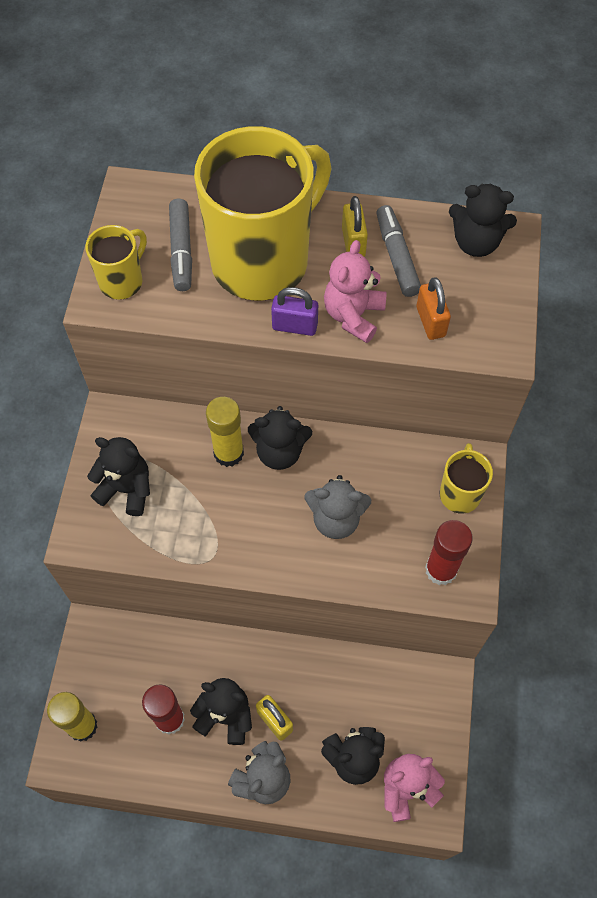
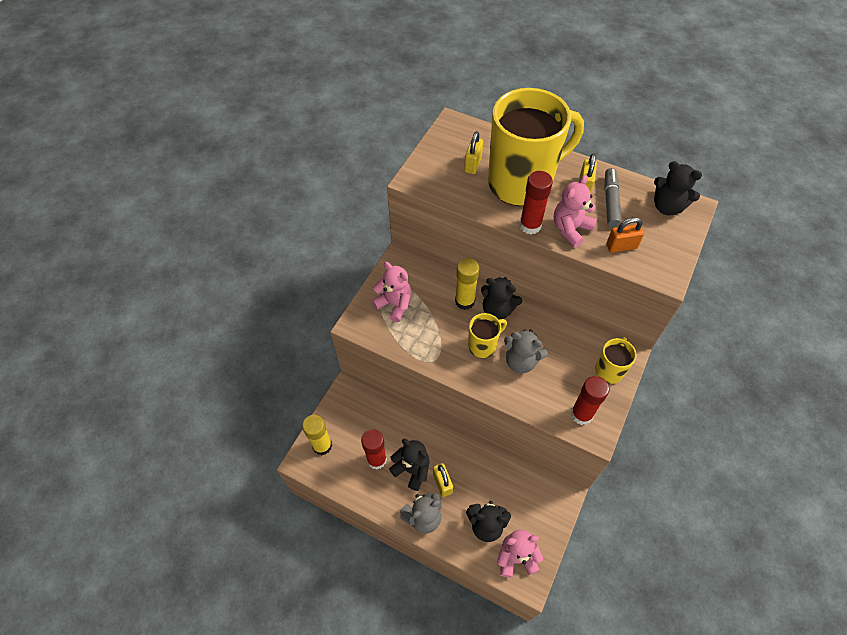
camera: 20 degrees right, 5 degrees down
(122, 281) = (430, 172): yellow mug -> yellow mug (483, 345)
(126, 489) = (394, 304): black teddy bear -> pink teddy bear
(181, 251) = (472, 164): grey marker -> yellow padlock
(295, 326) = (530, 225): purple padlock -> red glue stick
(430, 321) = (621, 246): orange padlock -> orange padlock turned 75 degrees clockwise

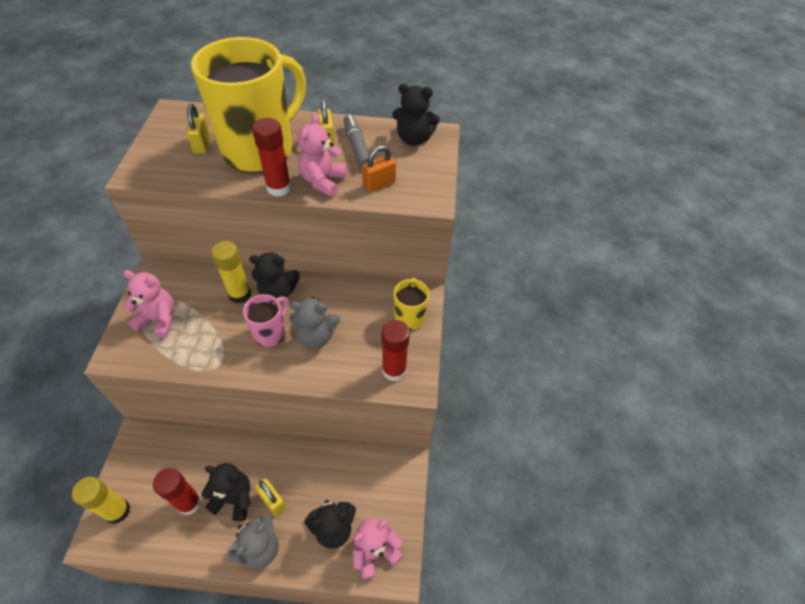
camera: 25 degrees left, 5 degrees down
(483, 345) = (271, 333): yellow mug -> pink mug

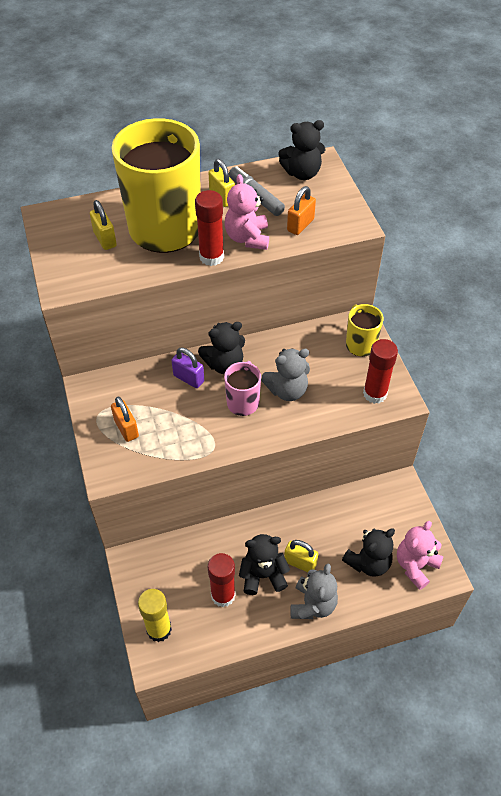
camera: 20 degrees left, 0 degrees up
(158, 320) = (126, 428): pink teddy bear -> orange padlock
(239, 294) = (188, 378): yellow glue stick -> purple padlock

